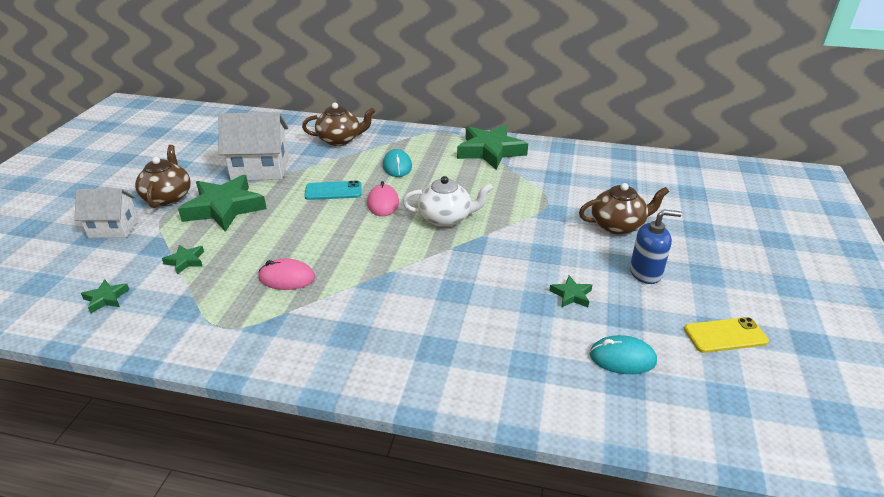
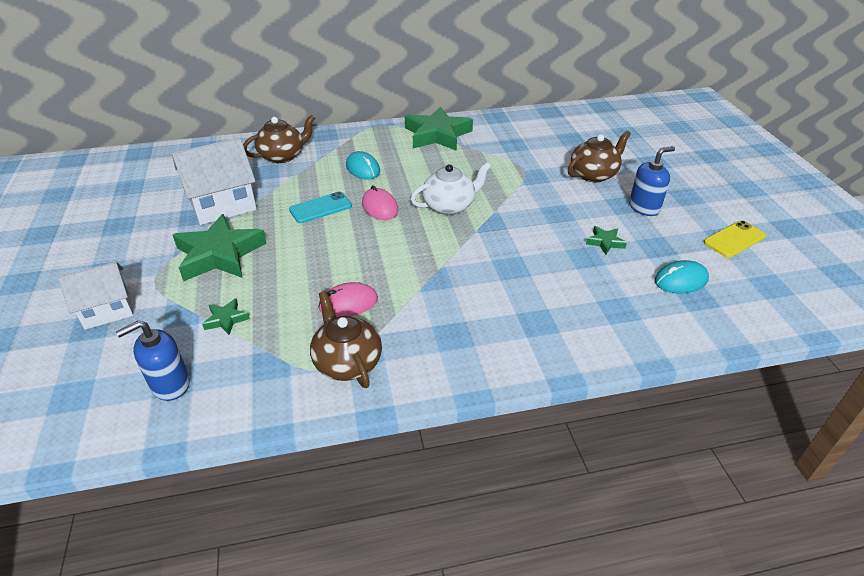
camera: 25 degrees left, 5 degrees up
(106, 298) = (170, 384): green star -> blue soap dispenser
(168, 197) = (142, 260): brown teapot -> brown teapot (347, 362)

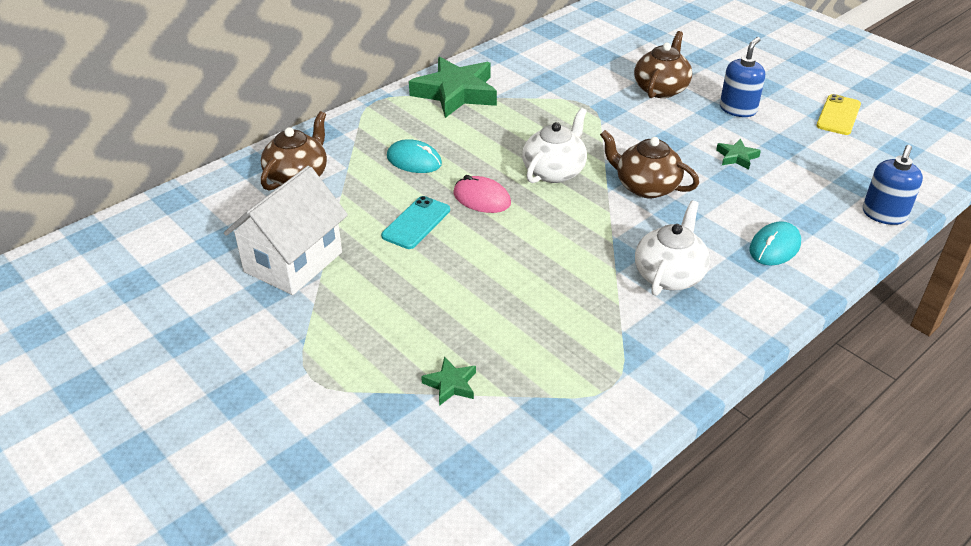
camera: 30 degrees left, 0 degrees up
(107, 311) = (298, 436): white house -> none
(170, 384) = (469, 475): blue soap dispenser -> blue soap dispenser (884, 214)
(219, 254) = (358, 319): green star -> none
(347, 362) = (623, 371): brown teapot -> brown teapot (645, 186)
(348, 303) = (561, 313): pink mouse -> none
(456, 308) = (669, 275): none -> white teapot
(680, 280) = (831, 171): turquoise mouse -> turquoise mouse (774, 247)

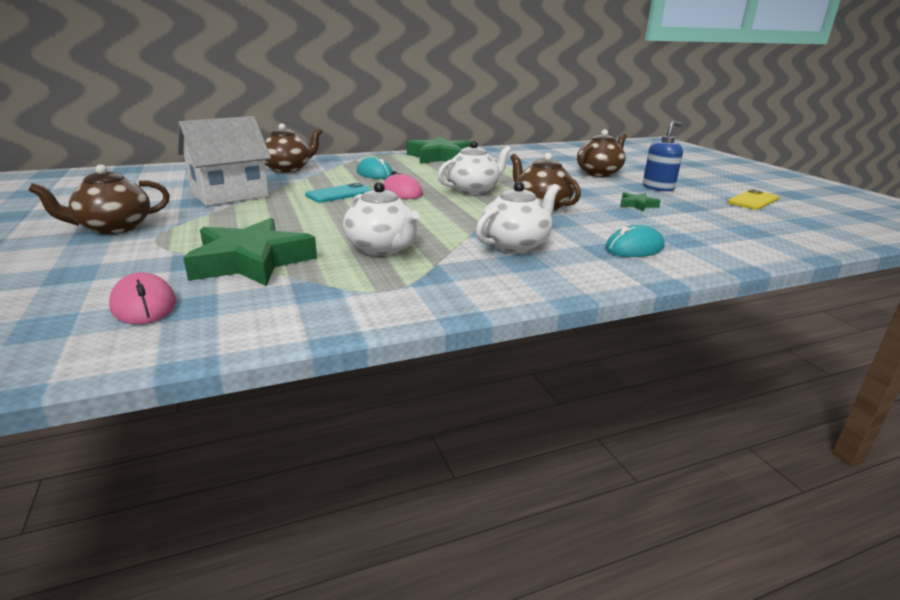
camera: 20 degrees right, 15 degrees down
(241, 371) = (114, 227): none -> brown teapot
(424, 482) = (144, 305): none -> pink mouse
(451, 384) = (251, 261): green star -> green star, size x2.27
(553, 321) = (382, 248): none -> white teapot
(884, 214) = (767, 250): blue soap dispenser -> none

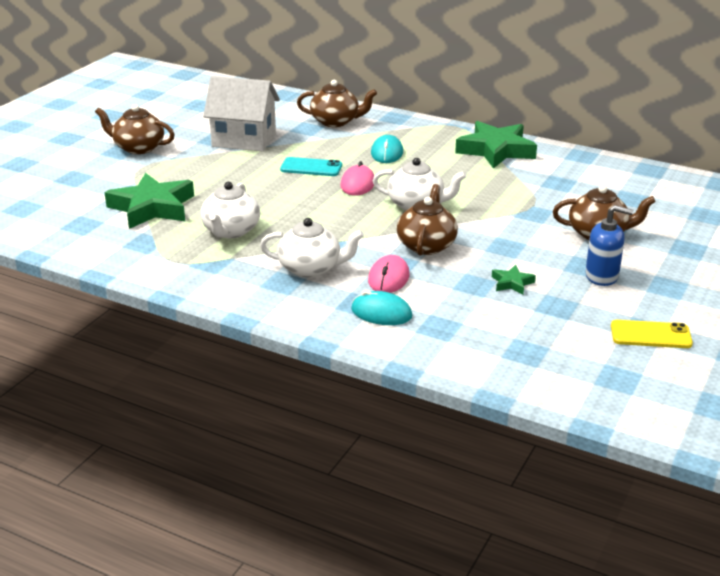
camera: 50 degrees right, 5 degrees up
(144, 305) = (68, 214): pink mouse -> pink mouse (388, 278)

